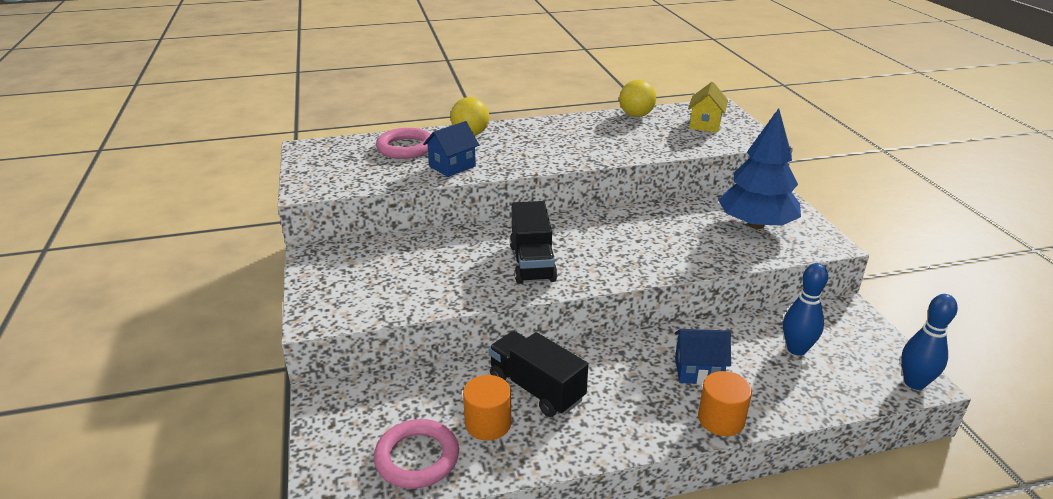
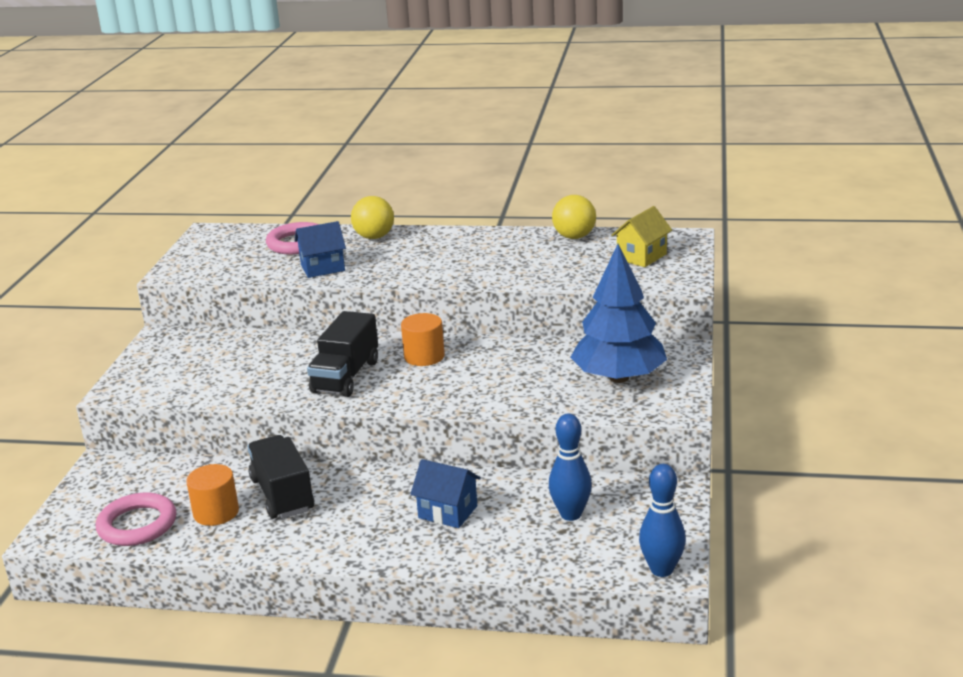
camera: 25 degrees right, 5 degrees down
(721, 419) = (425, 556): orange cylinder -> orange cylinder (424, 356)

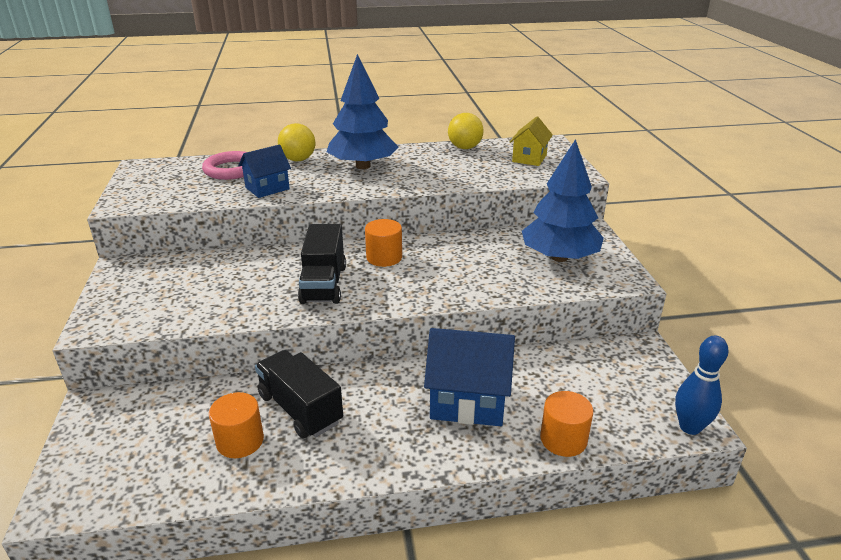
camera: 20 degrees left, 5 degrees up
(137, 525) = (158, 471): pink ring -> none
(440, 250) = (363, 166): none -> blue tree
(448, 512) = (468, 401): blue house -> blue house, size x1.62
(519, 559) = (563, 439): none -> orange cylinder
(571, 514) = (576, 385): blue bowling pin -> none

